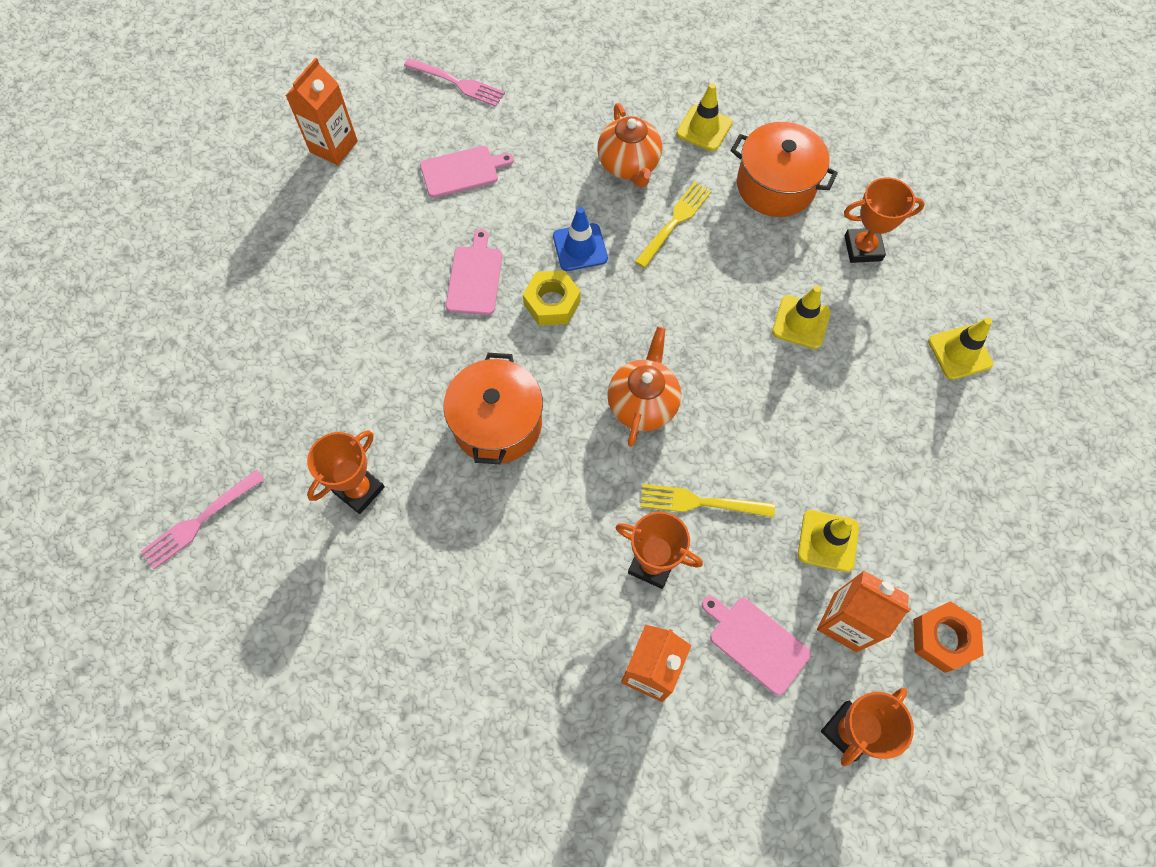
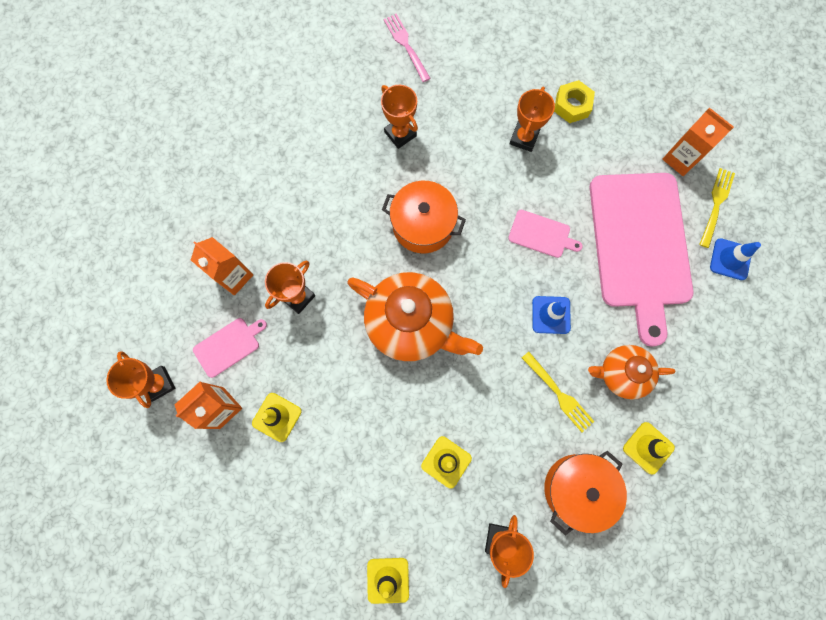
camera: 105 degrees right, 10 degrees up
(336, 325) = (524, 138): none -> orange trophy
(457, 83) = (730, 259): pink fork -> blue traffic cone
(462, 171) = (639, 245): pink cutting board -> pink cutting board, size x2.44
(552, 303) = (507, 282): yellow nut -> yellow nut (572, 105)
(643, 403) = (411, 324): orange teapot -> orange teapot, size x1.65
(701, 502) = (329, 341): yellow fork -> yellow fork (716, 205)
(942, 638) = (190, 468): orange nut -> none

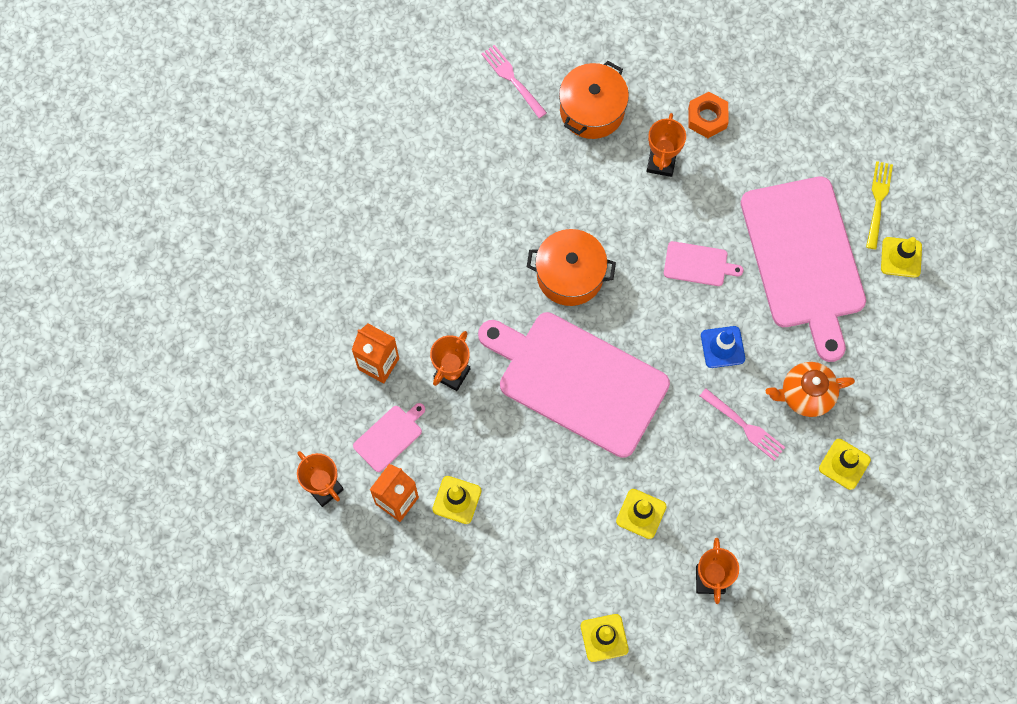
camera: 10 degrees left, 5 degrees down
(400, 134) = (526, 180): orange trophy -> none
(411, 324) = (578, 381): orange teapot -> pink cutting board
(558, 393) = (743, 426): yellow fork -> pink fork
(572, 105) = (707, 118): yellow nut -> orange nut
(577, 489) = (779, 517): orange pot -> orange pot (592, 110)
(680, 159) = (833, 158): orange carton -> none
(730, 259) = (901, 257): blue traffic cone -> yellow traffic cone

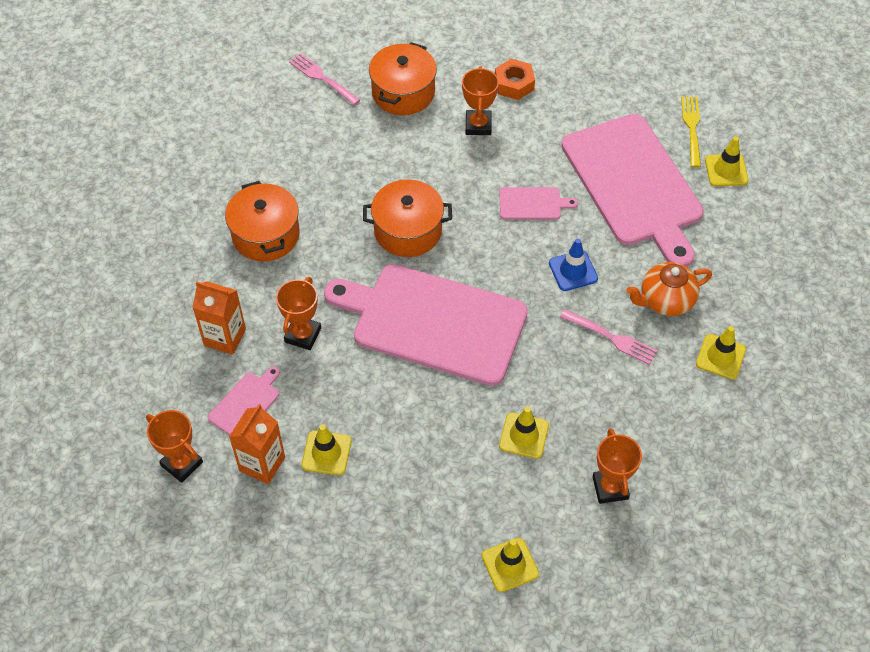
camera: 10 degrees left, 15 degrees down
(431, 257) = (266, 235): none -> orange pot

